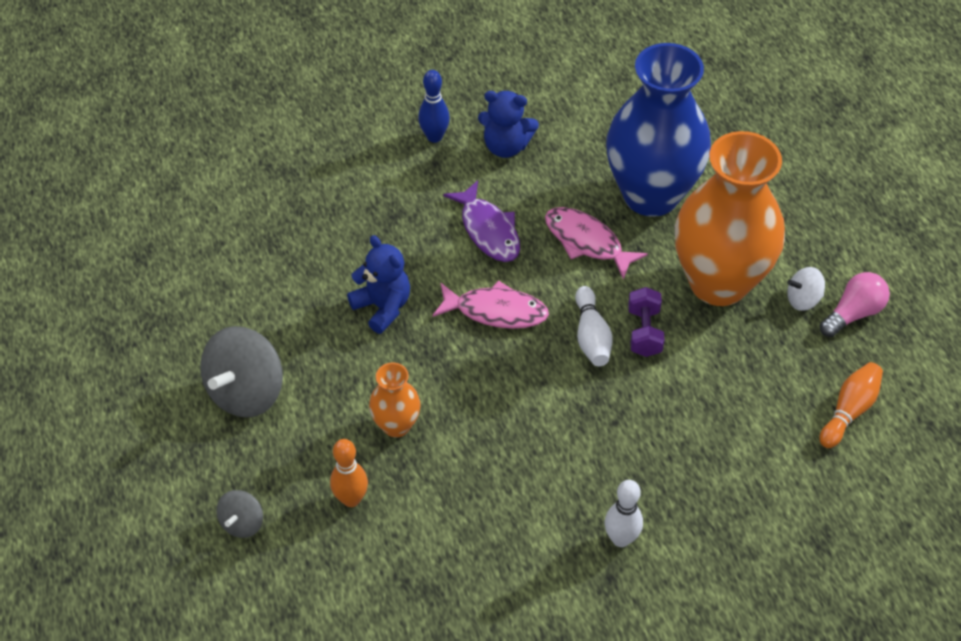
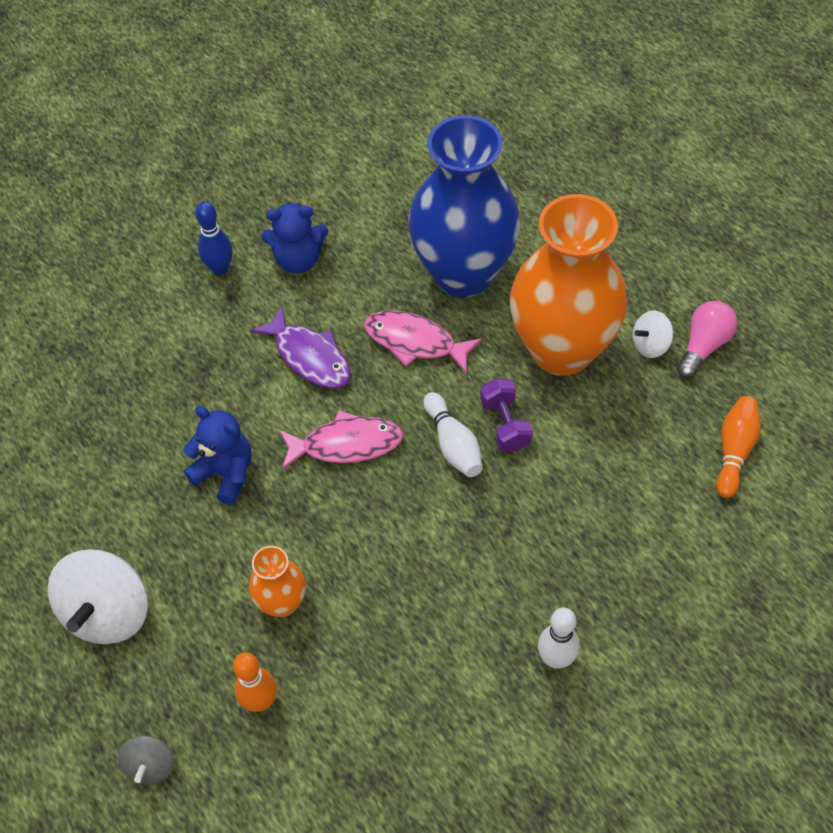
camera: 15 degrees left, 5 degrees up
(246, 392) = (108, 612): grey spinning top -> white spinning top

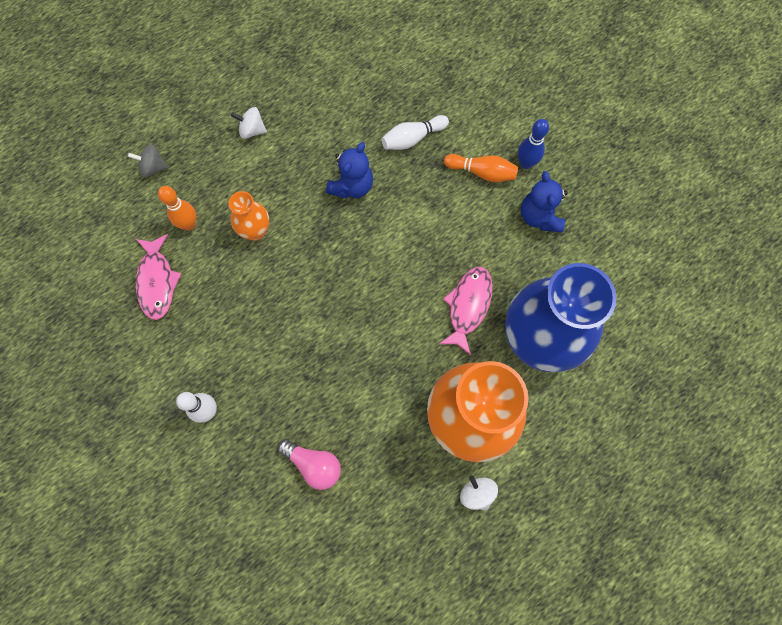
camera: 85 degrees right, 15 degrees up
(108, 612) = (252, 130): white spinning top -> white spinning top, size x0.51
(309, 357) = (450, 232): purple fish -> none
(346, 444) = (376, 262): pink fish -> pink fish (157, 282)
(453, 444) = (378, 337): white bowling pin -> white bowling pin (412, 138)
(505, 424) = (396, 375): purple dumbbell -> none
(703, 346) = (478, 540): pink light bulb -> pink light bulb (314, 464)
(734, 451) = (377, 558): orange bowling pin -> orange bowling pin (482, 172)

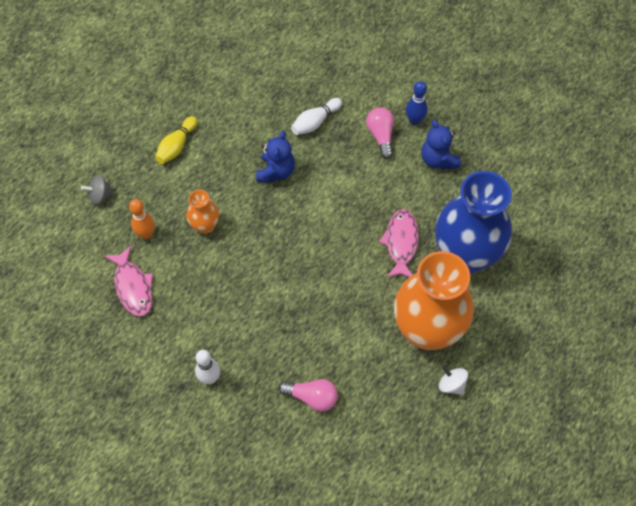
camera: 15 degrees left, 10 degrees down
(252, 130) = (176, 146): white spinning top -> yellow bowling pin
(482, 172) = (381, 136): orange bowling pin -> pink light bulb

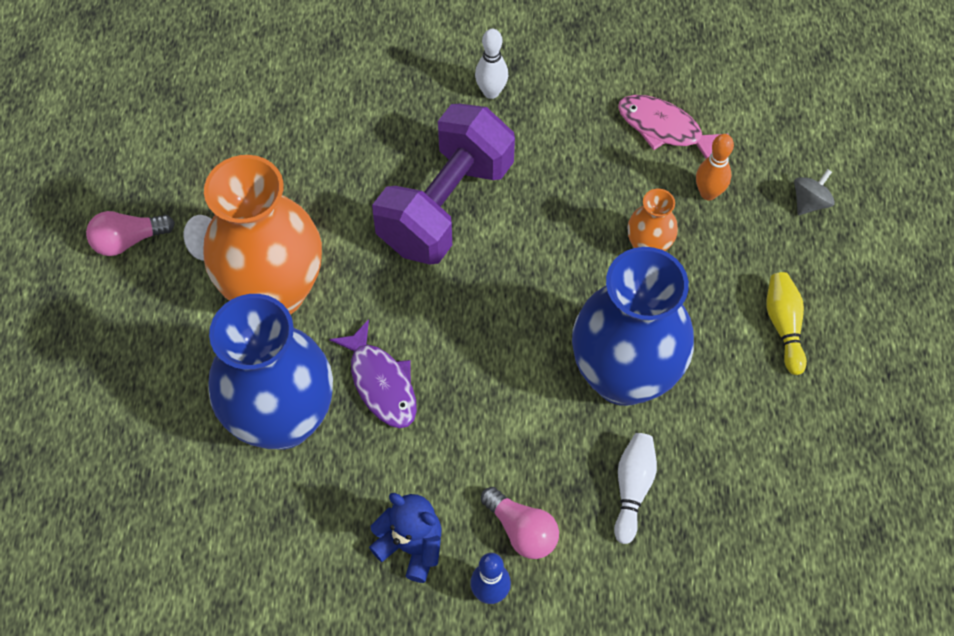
camera: 145 degrees right, 0 degrees up
(276, 171) = (623, 376): blue teddy bear -> blue vase
(294, 320) = (445, 205): none -> purple dumbbell
(312, 397) = (362, 139): pink light bulb -> pink light bulb (128, 240)
(401, 243) = (381, 383): pink fish -> purple fish

